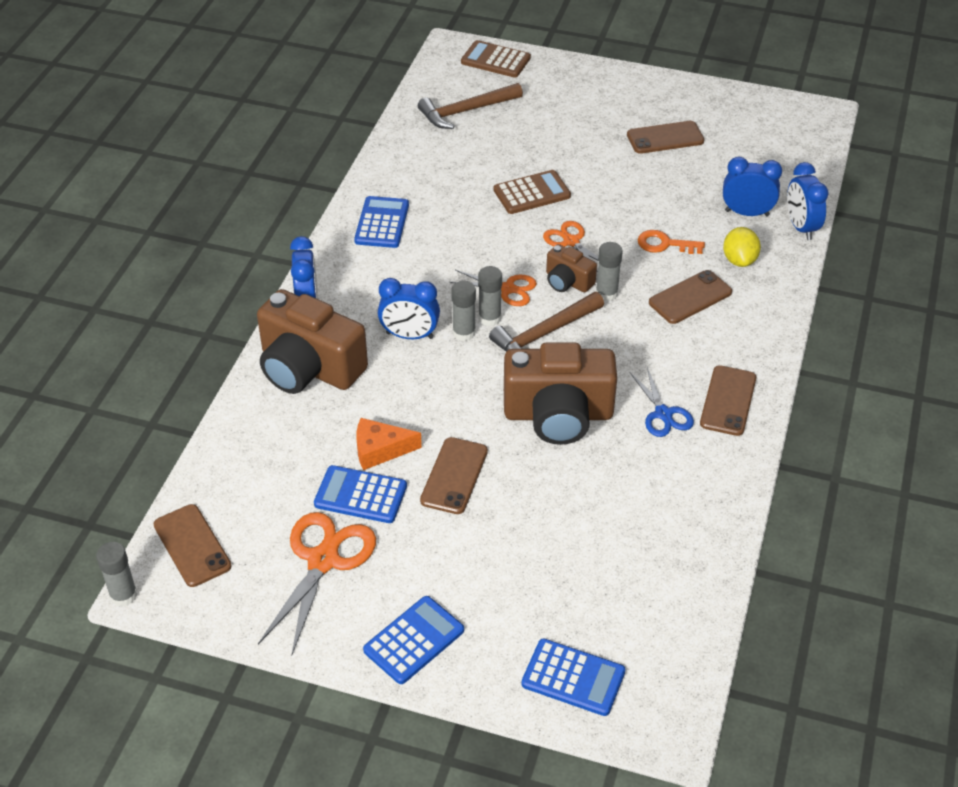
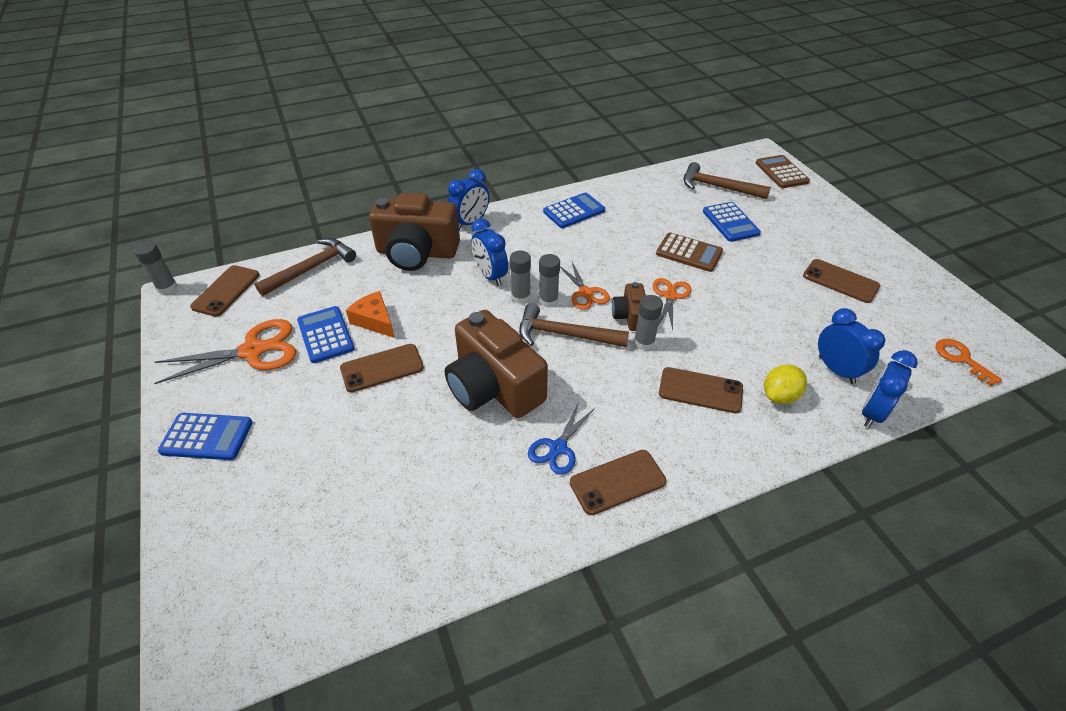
camera: 50 degrees right, 0 degrees up
(236, 460) = (312, 268): none -> brown hammer
(309, 368) = (417, 253): brown camera -> brown camera turned 75 degrees counterclockwise
(573, 678) = (222, 557): blue calculator -> blue calculator (730, 222)
(665, 244) = (735, 343): orange key -> orange key (961, 359)

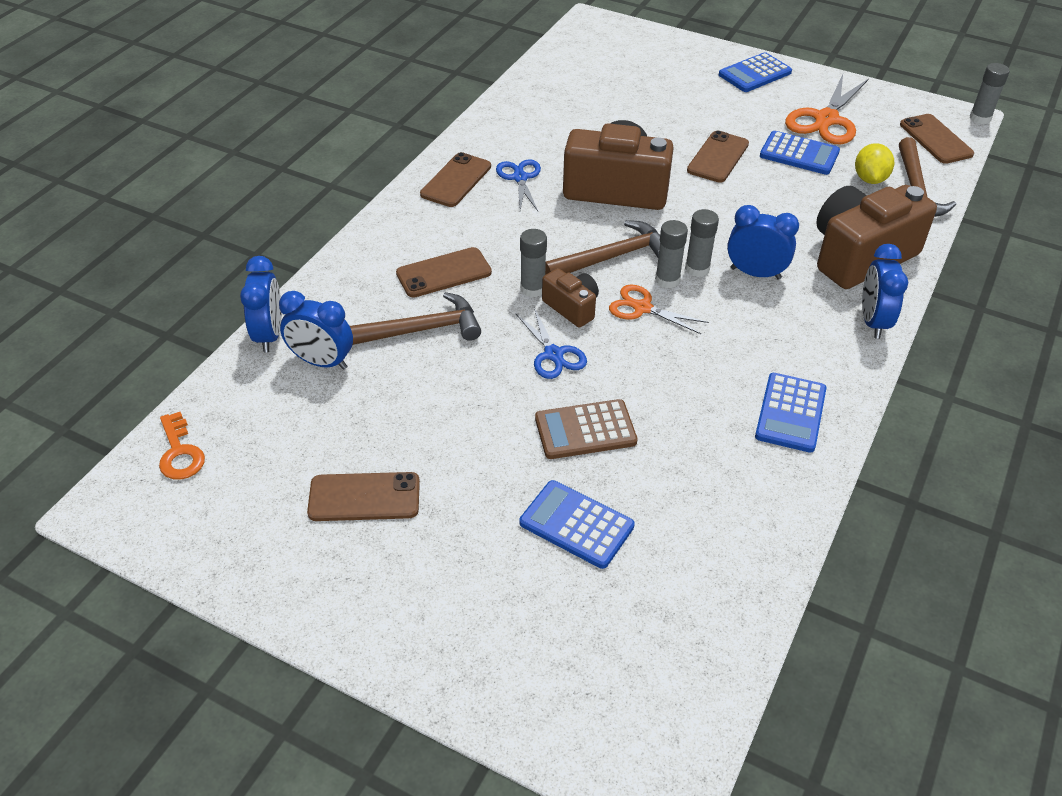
camera: 140 degrees right, 0 degrees up
(374, 320) = (783, 182): orange cheese -> none
(670, 296) = (553, 354): orange scissors -> blue scissors
(718, 187) = (657, 603): brown hammer -> brown hammer (418, 330)
(780, 396) = (367, 305): yellow lemon -> yellow lemon (870, 179)
(781, 172) = (585, 731): brown calculator -> none
(961, 359) = (180, 452): orange key -> orange key turned 45 degrees clockwise

